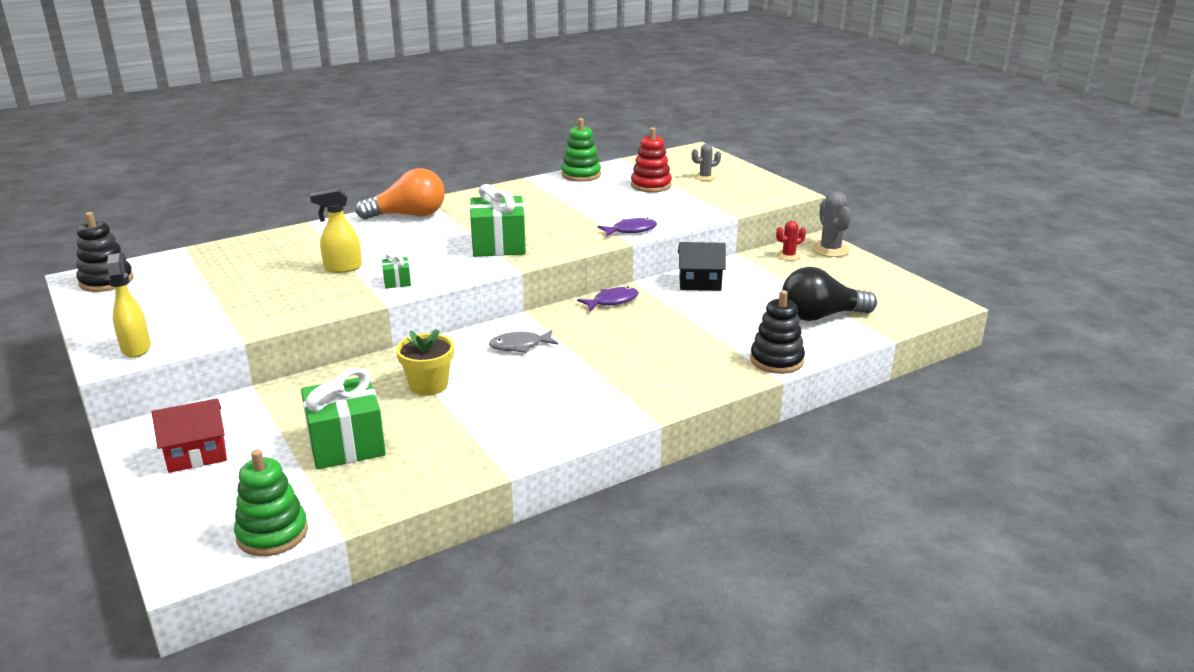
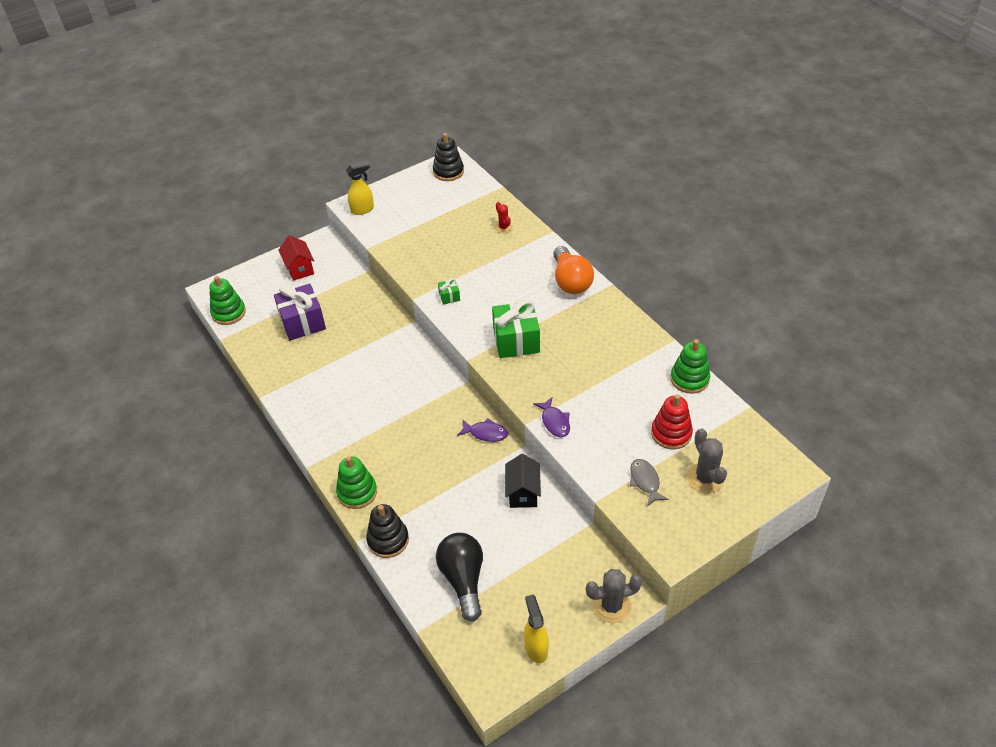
camera: 90 degrees right, 20 degrees up
(342, 268) = (470, 266): yellow spray bottle -> yellow spray bottle (536, 647)
(346, 444) = (302, 323): green gift -> purple gift
(428, 385) = (364, 346): yellow flower pot -> none
(520, 346) = (414, 385): grey fish -> grey fish (645, 481)
(612, 301) = (486, 433): purple fish -> purple fish turned 45 degrees counterclockwise
(704, 383) = (357, 492): none -> green stacking toy
(705, 177) = (705, 478): grey cactus -> grey cactus, size x1.65
(788, 256) = (591, 566): red cactus -> red cactus (503, 227)

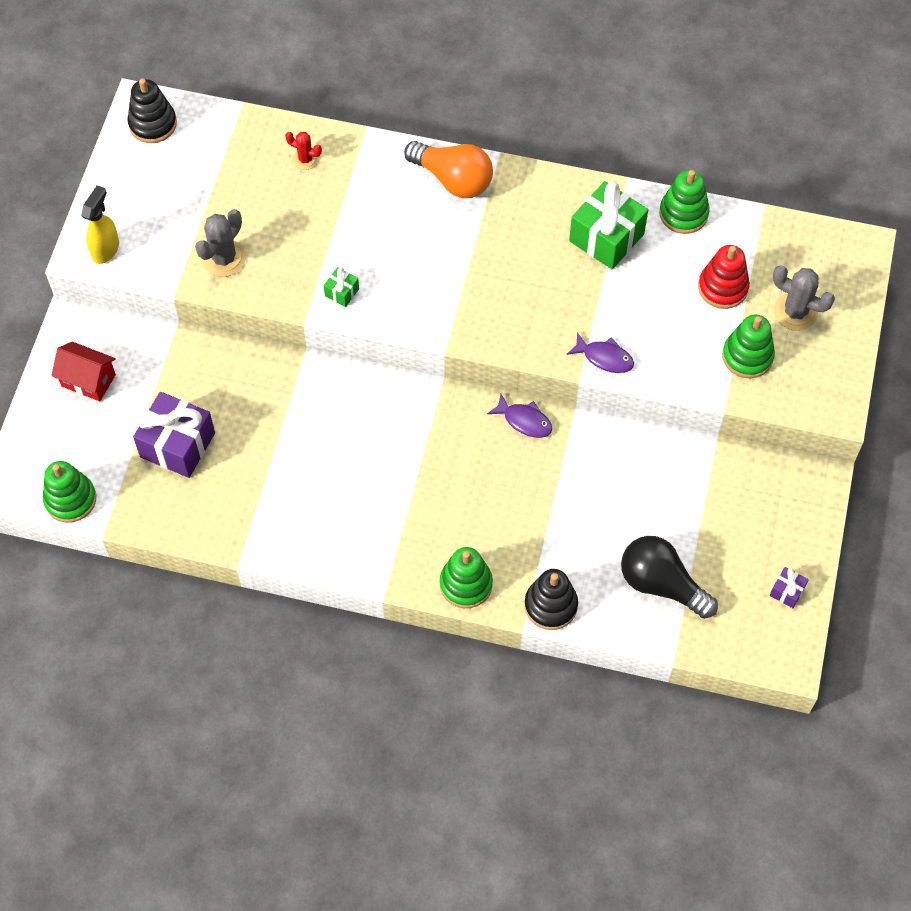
camera: 45 degrees left, 15 degrees up
(486, 433) = (524, 421): purple fish -> purple fish turned 60 degrees clockwise
(516, 341) = (472, 294): green gift -> green gift (606, 237)
(523, 492) = (625, 455): black house -> none
(536, 647) = (787, 591): yellow spray bottle -> purple gift
(611, 606) = (811, 500): grey cactus -> grey cactus (224, 258)
(645, 481) = (747, 356): grey fish -> green stacking toy

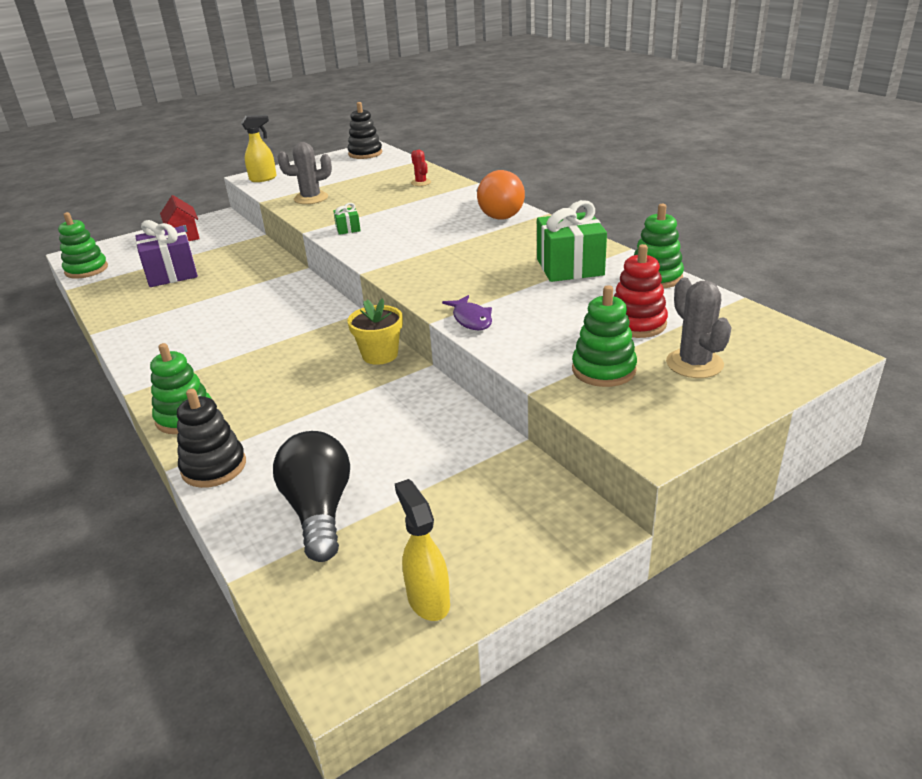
camera: 45 degrees right, 30 degrees down
(524, 421) = (380, 355): purple fish -> yellow flower pot
(787, 591) = (428, 600): purple gift -> yellow spray bottle

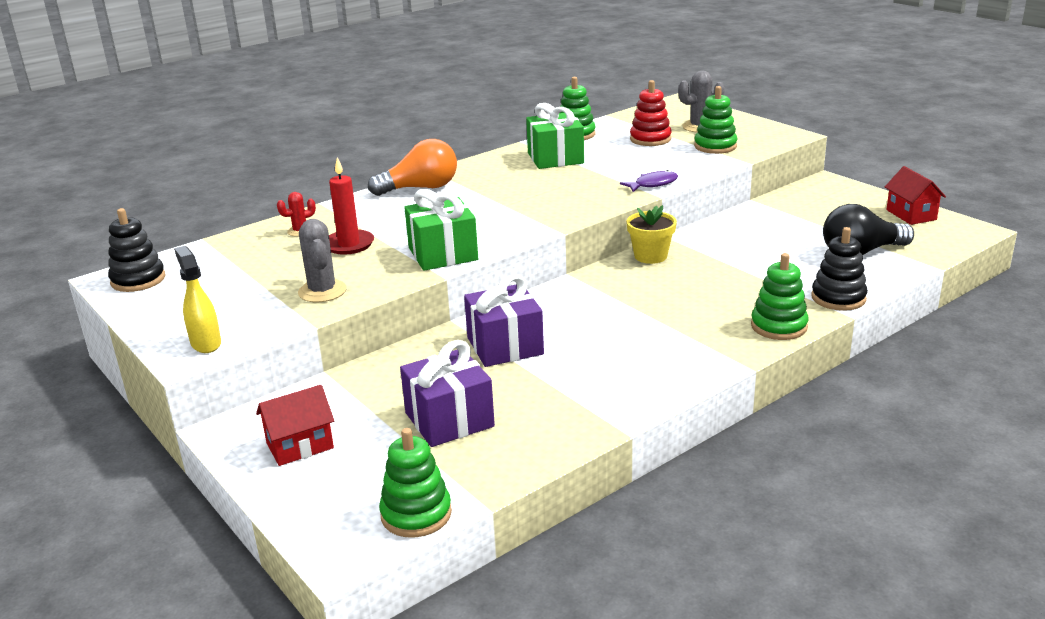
camera: 95 degrees left, 5 degrees down
(251, 288) = (505, 346): none -> purple gift
(348, 229) = (443, 254): green gift -> green gift, size x2.19
(386, 199) = (349, 244): none -> red candle
(428, 600) = (911, 215): yellow spray bottle -> red house

